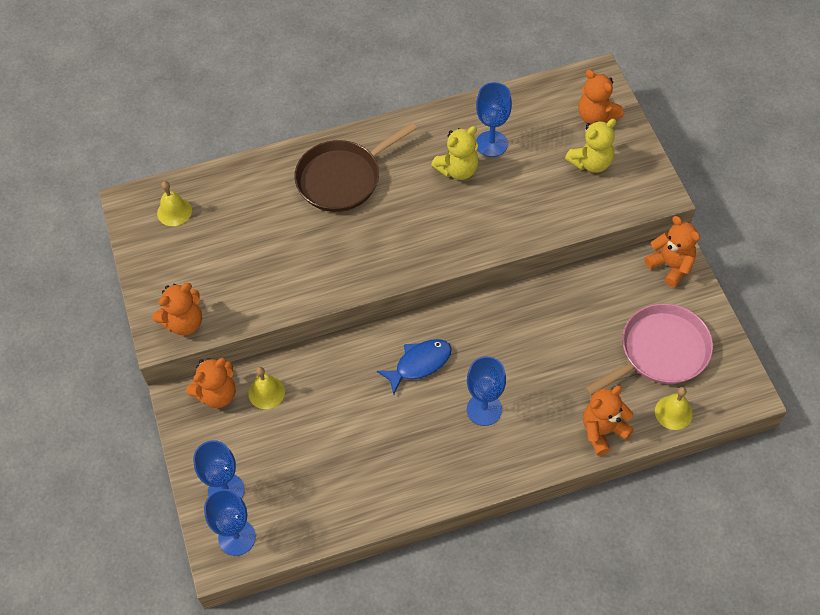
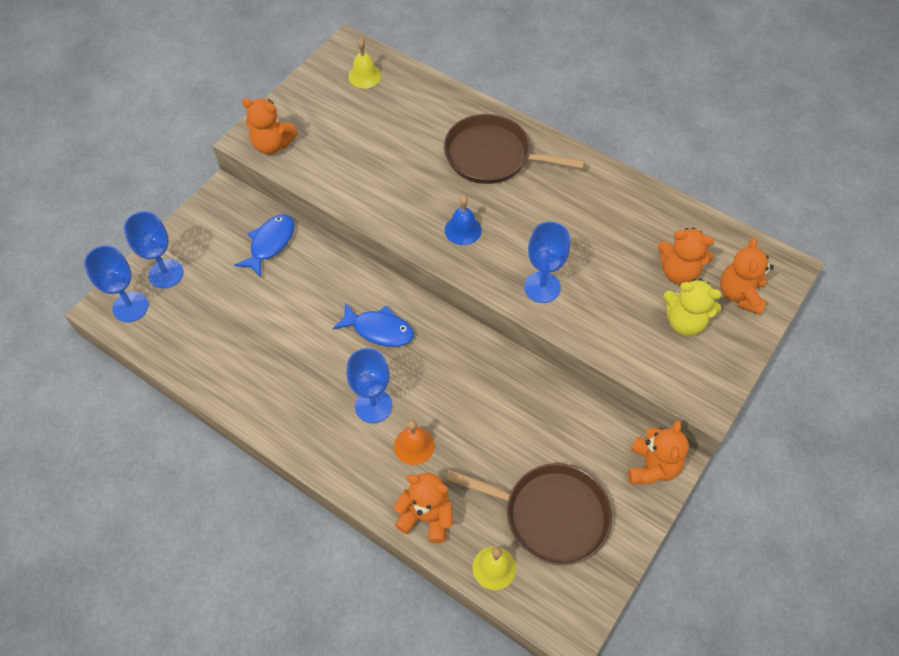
camera: 50 degrees right, 0 degrees up
(217, 394) = (244, 214): orange teddy bear -> orange teddy bear (678, 272)
(266, 392) = (270, 243): yellow bell -> blue fish
(395, 243) = (463, 230): none -> blue bell
(458, 170) = (577, 227): yellow teddy bear -> none
(491, 144) = (628, 234): blue goblet -> blue goblet (542, 287)
(539, 403) = (414, 446): none -> orange bell
(660, 351) = (550, 515): pink pan -> brown pan

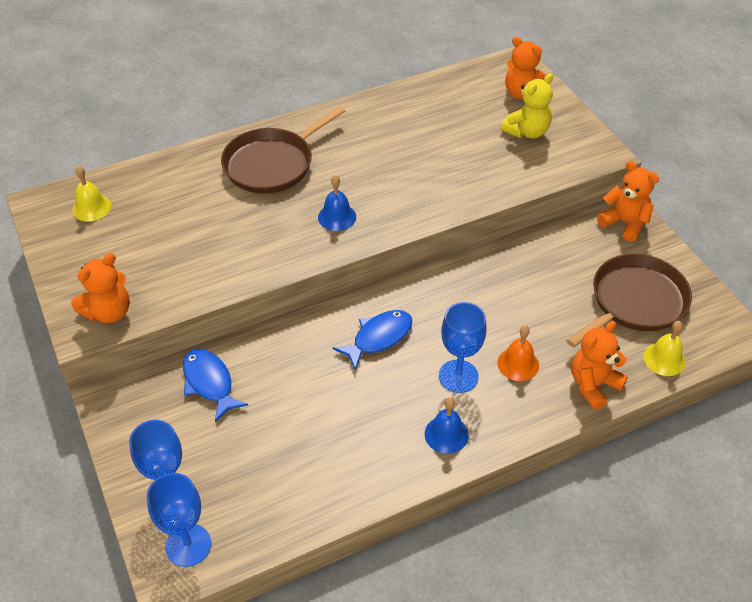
camera: 60 degrees left, 10 degrees down
(309, 424) = (446, 434): none -> blue bell
(542, 287) = (436, 194): blue goblet -> none
(678, 272) = (479, 114): orange teddy bear -> none

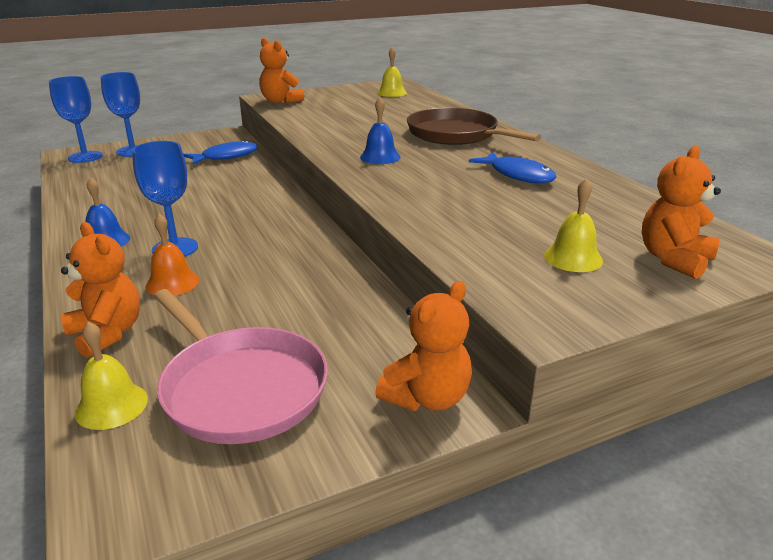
camera: 90 degrees right, 20 degrees down
(379, 338) = (246, 212): blue fish -> blue fish (518, 175)
(527, 132) = (573, 258): yellow teddy bear -> yellow bell
(634, 302) = (241, 388): brown pan -> pink pan

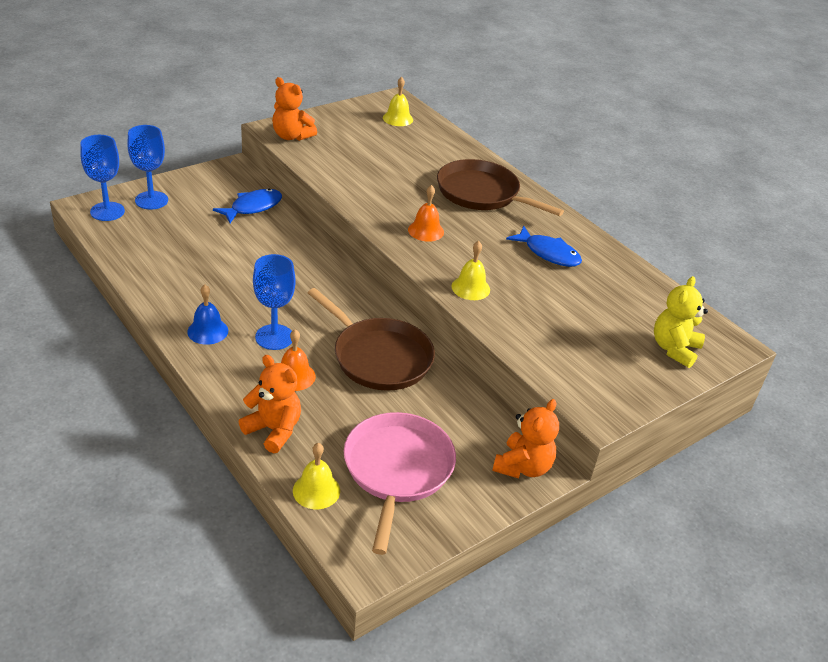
camera: 15 degrees left, 10 degrees up
(241, 388) = (397, 469): pink pan -> pink pan turned 120 degrees counterclockwise
(285, 270) = (379, 357): none -> brown pan
(380, 157) = (426, 231): blue bell -> orange bell
(573, 258) = (606, 351): yellow bell -> yellow bell (470, 288)
(674, 259) = (674, 349): orange teddy bear -> yellow teddy bear

